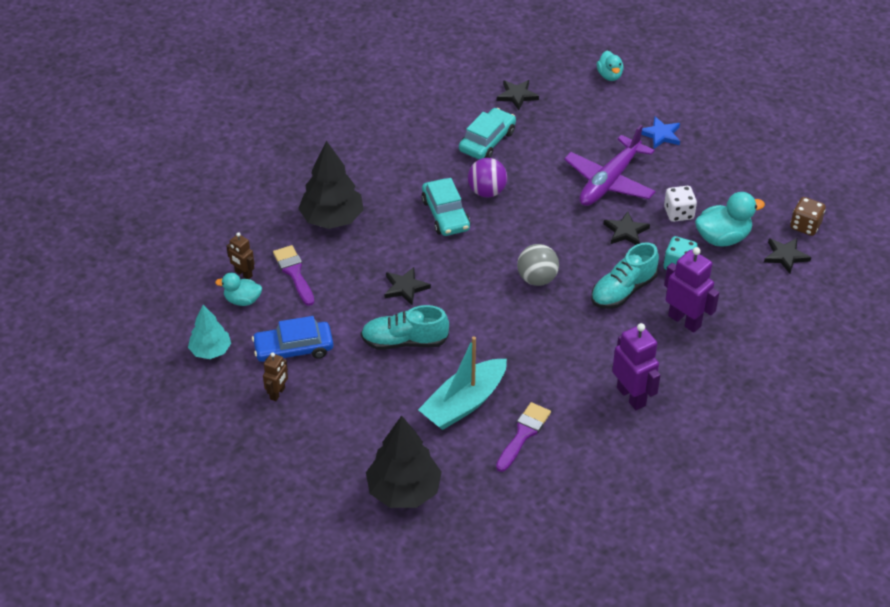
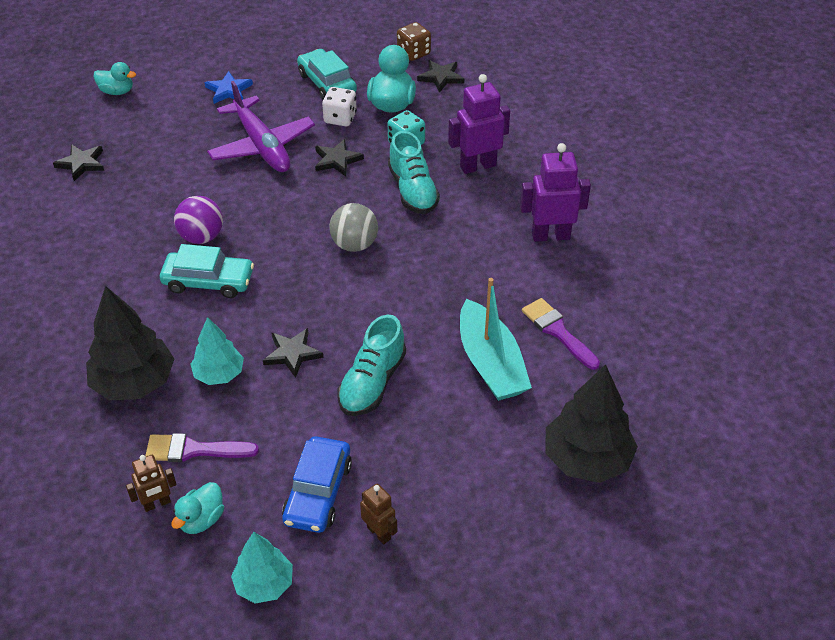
camera: 65 degrees left, 0 degrees up
(364, 257) = (219, 374): none -> turquoise tree
(487, 141) = (127, 210): turquoise car -> turquoise car (327, 83)

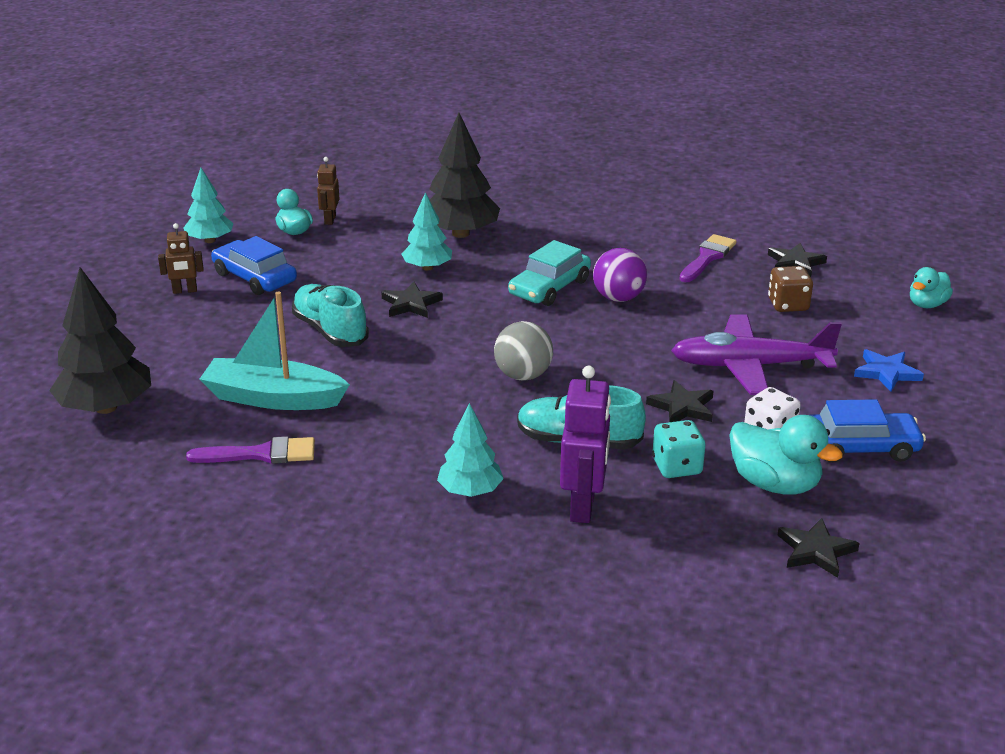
camera: 120 degrees right, 15 degrees down
(194, 450) = (361, 242): purple brush -> purple brush (707, 257)
(327, 83) = (859, 447): turquoise car -> blue car
(413, 53) = (900, 548): brown dice -> brown dice (788, 305)
(505, 216) = (470, 491): none -> turquoise tree
(550, 235) = (402, 511): purple robot -> none

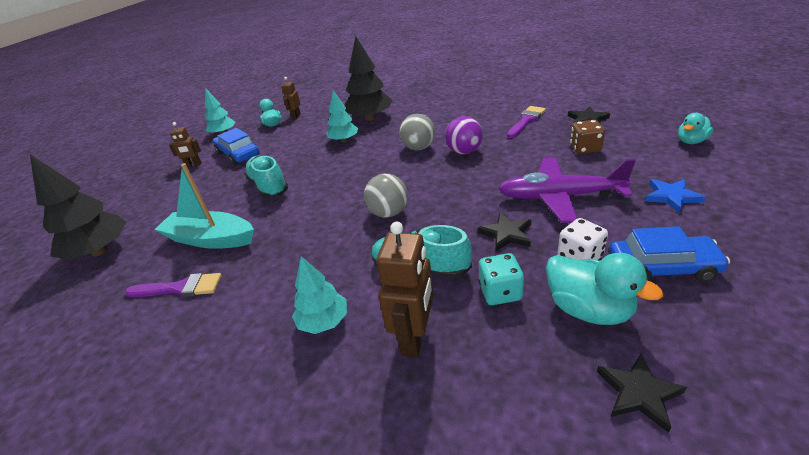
camera: 10 degrees right, 5 degrees up
(411, 304) = (326, 164): black star -> none
(549, 288) = (419, 148): turquoise car -> grey ball
(583, 506) = (415, 337): purple robot -> brown robot

